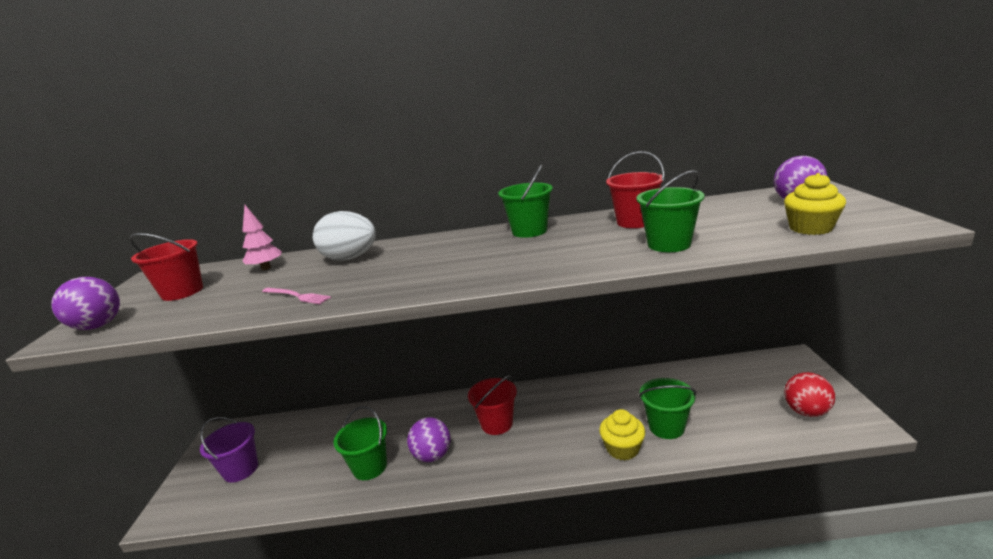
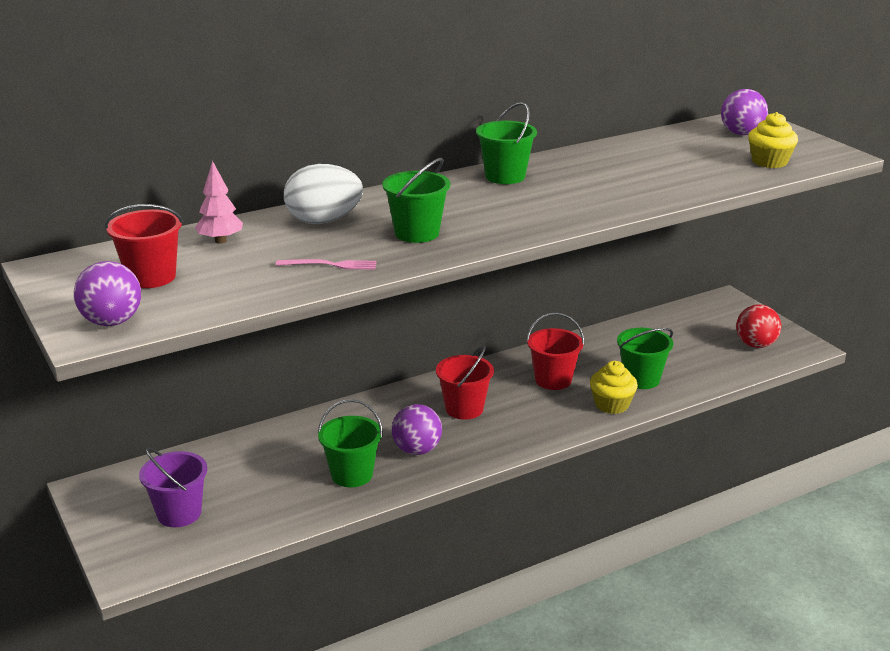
camera: 30 degrees left, 5 degrees up
(635, 222) = (608, 161): red bucket -> red bucket (553, 380)
(669, 244) = (663, 183): green bucket -> green bucket (417, 233)

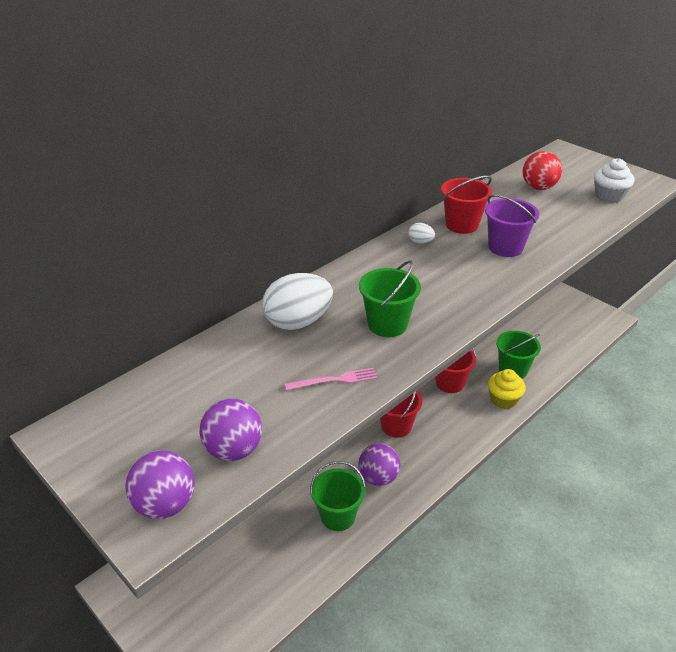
camera: 15 degrees left, 10 degrees up
(151, 277) = (174, 429): red bucket -> red bucket (462, 225)
(179, 513) = (209, 594): purple bucket -> purple bucket (505, 247)
(220, 241) = (217, 365): pink tree -> none
(505, 176) = (420, 242): green bucket -> white egg
(741, 133) = (568, 168): purple ball -> purple ball (233, 450)
(755, 345) = (576, 321): red ball -> red ball (538, 187)
(769, 162) = (609, 196): yellow cupcake -> white cupcake

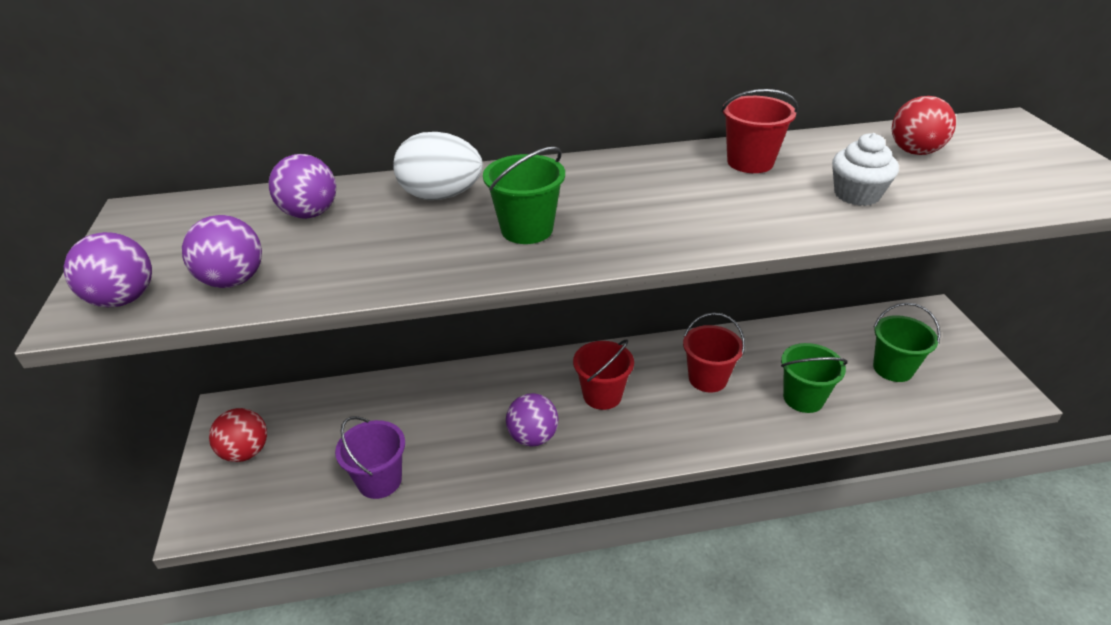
camera: 35 degrees right, 0 degrees up
(172, 606) = (246, 452): none -> red ball
(218, 374) = (310, 214): none -> purple ball
(335, 380) = (402, 259): pink fork -> none
(338, 516) = (457, 453): green bucket -> green bucket (893, 368)
(420, 242) = (674, 164): white egg -> none
(503, 399) = (758, 425): yellow cupcake -> none
(505, 247) = (777, 201): purple bucket -> purple bucket (379, 480)
(609, 196) = (1018, 188): white cupcake -> white cupcake (857, 194)

